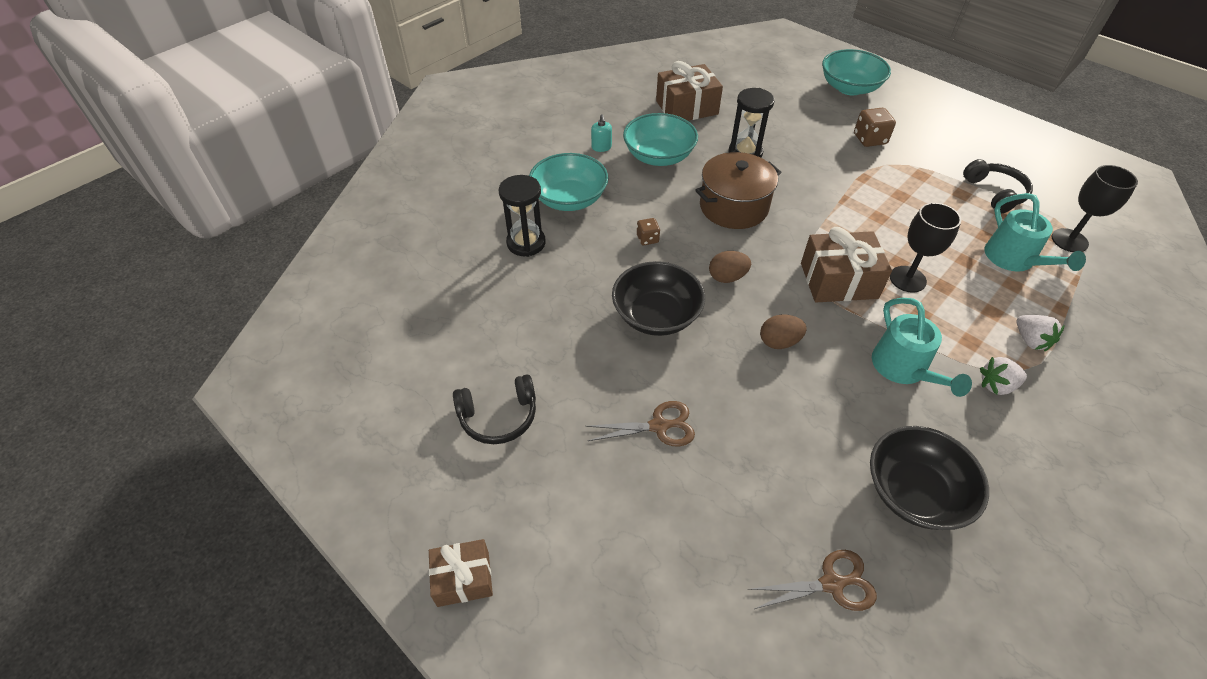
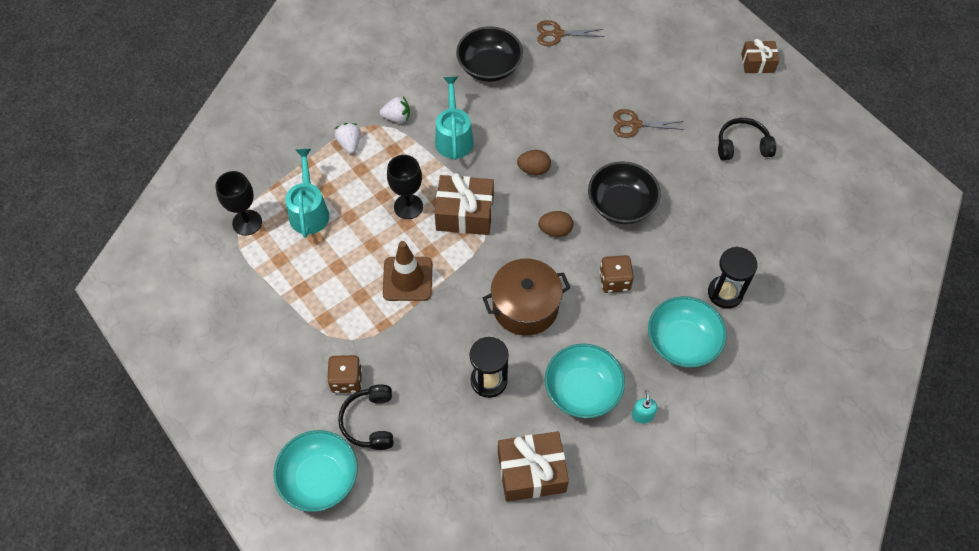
camera: 170 degrees left, 10 degrees up
(647, 239) = (614, 281): brown dice -> brown dice, size x1.64
(864, 214) = (407, 279): none -> brown traffic cone
(995, 193) = (270, 285): black headphones -> black headphones (370, 422)

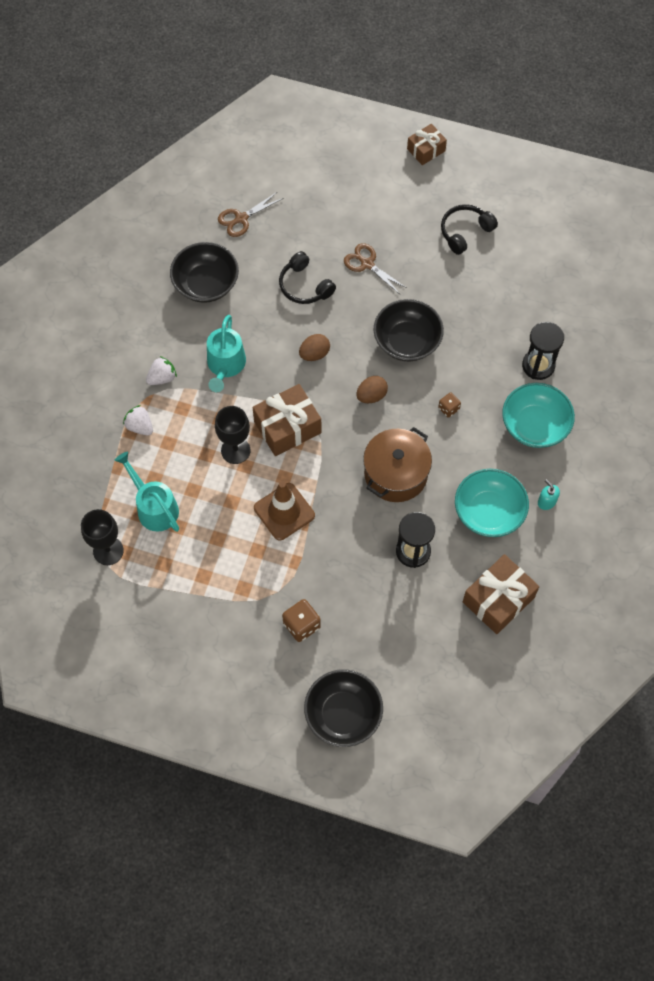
camera: 35 degrees left, 5 degrees up
(319, 478) = (343, 714): turquoise bowl -> black bowl
(370, 422) = (346, 645): black headphones -> black headphones (304, 286)
(454, 137) = (225, 366): turquoise watering can -> turquoise watering can turned 135 degrees counterclockwise
(614, 281) = (448, 409): brown dice -> brown dice, size x0.61
(635, 124) = (367, 264): brown scissors -> brown scissors turned 75 degrees clockwise

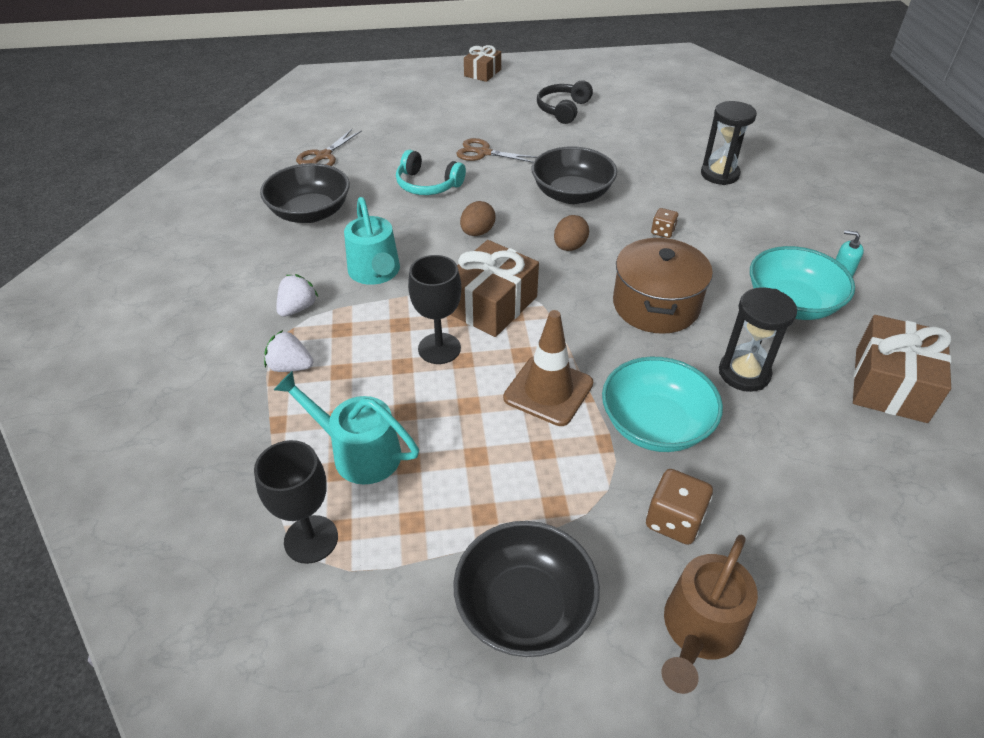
camera: 25 degrees left, 20 degrees down
(273, 686) = (698, 631): none -> brown watering can
(304, 286) = (428, 184): black headphones -> turquoise headphones
(343, 714) = (836, 625): black bowl -> black bowl (524, 607)
(534, 425) = (763, 217): turquoise bowl -> turquoise bowl (655, 425)

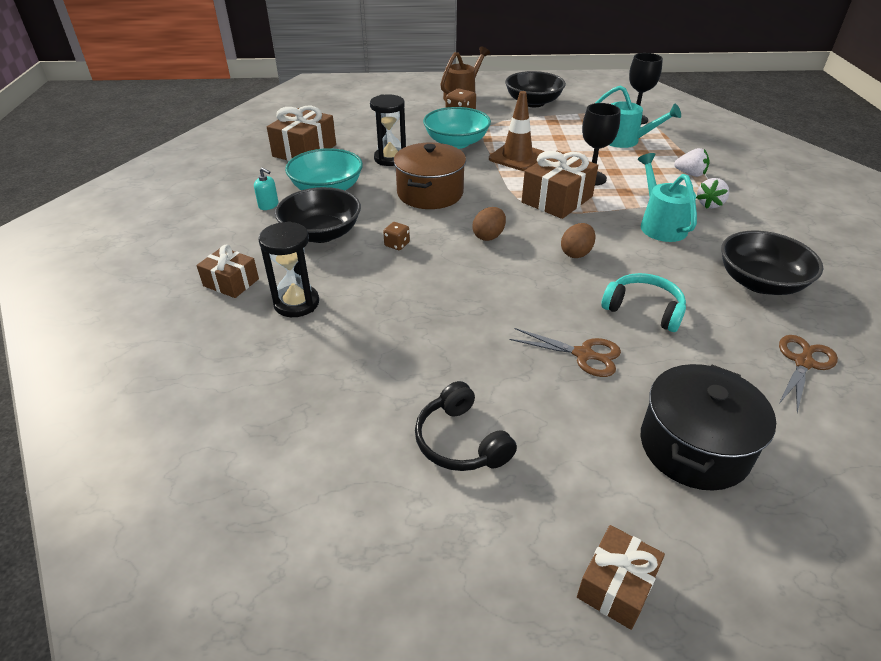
camera: 175 degrees left, 5 degrees down
(425, 114) = (694, 447): none -> black pot
(563, 109) = (461, 441): black headphones -> black headphones turned 120 degrees clockwise
(572, 194) = (476, 288): black bowl -> black bowl (321, 233)
(791, 187) = (231, 282): none -> brown gift

